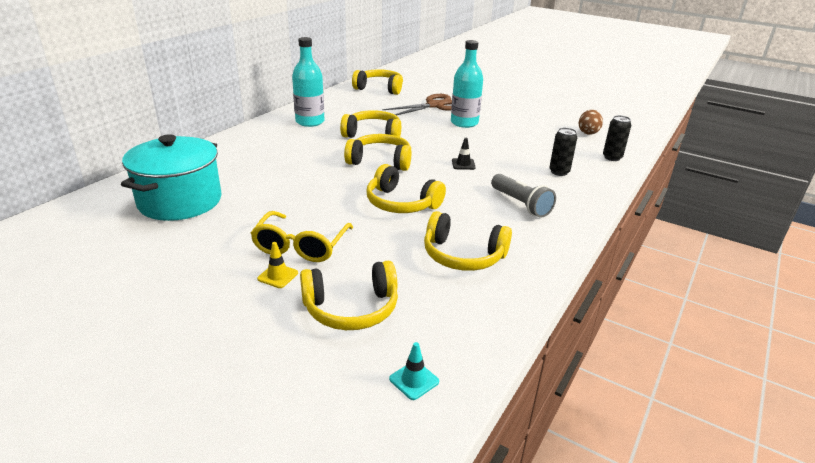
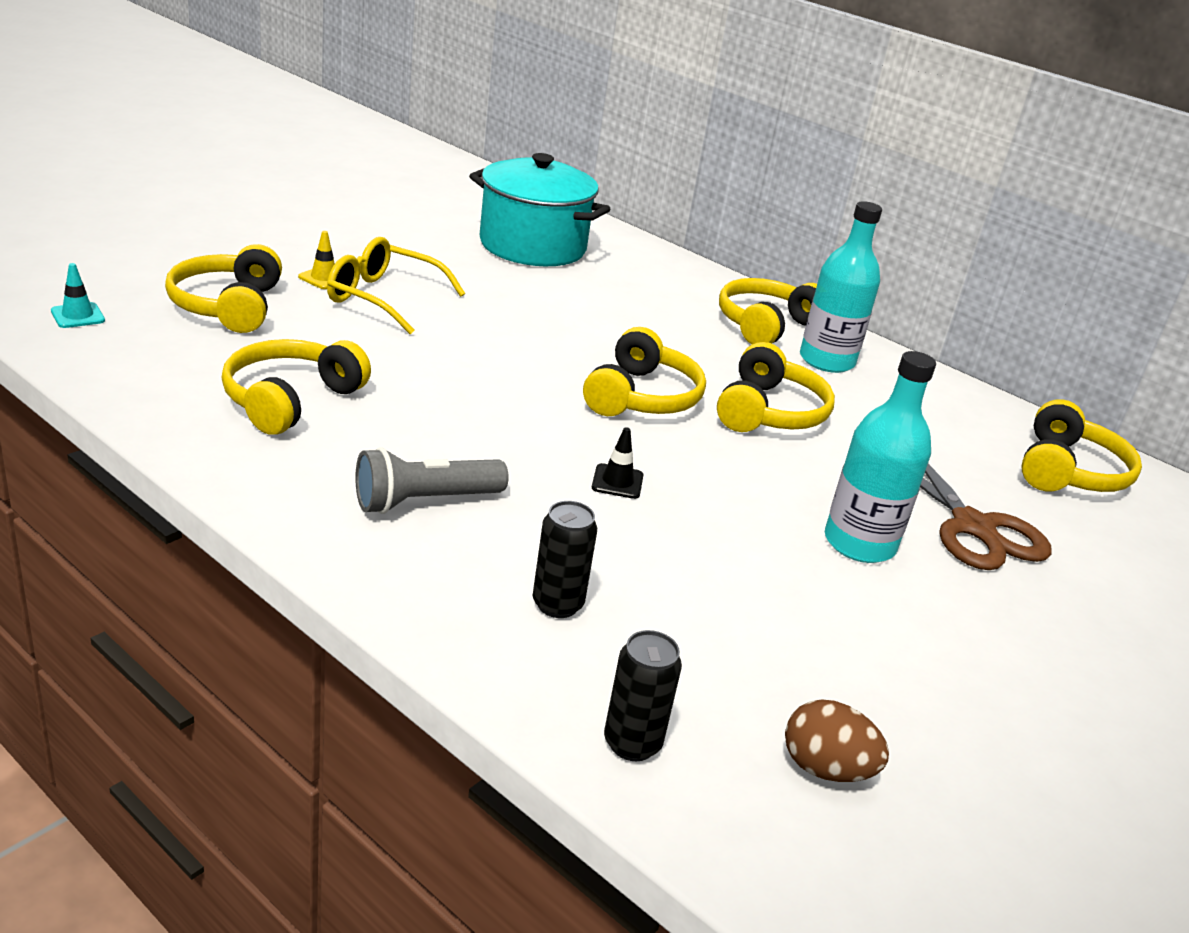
camera: 95 degrees right, 0 degrees up
(401, 203) = (473, 385): yellow headphones -> yellow headphones (765, 325)

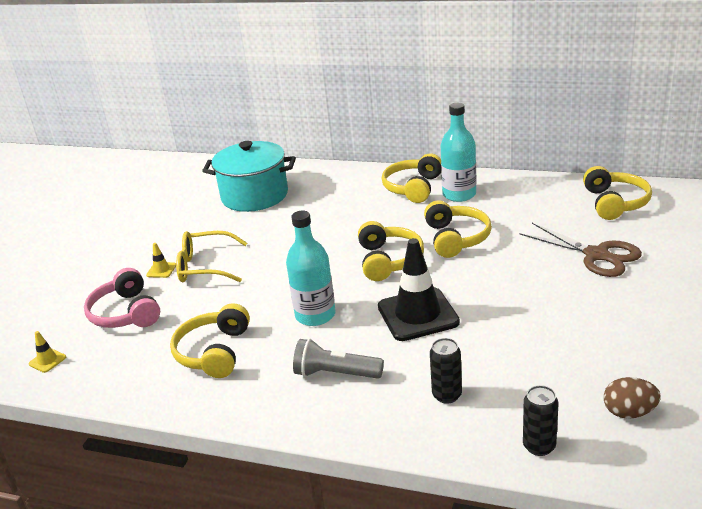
camera: 15 degrees left, 0 degrees up
(78, 316) = (47, 360): turquoise traffic cone -> yellow traffic cone
(228, 306) = (125, 313): yellow headphones -> pink headphones
(425, 501) = (335, 374): grey flashlight -> grey flashlight turned 60 degrees clockwise
(617, 482) = (418, 314): black traffic cone -> black traffic cone, size x2.41
(859, 543) = (554, 290): turquoise bottle -> turquoise bottle (315, 315)

